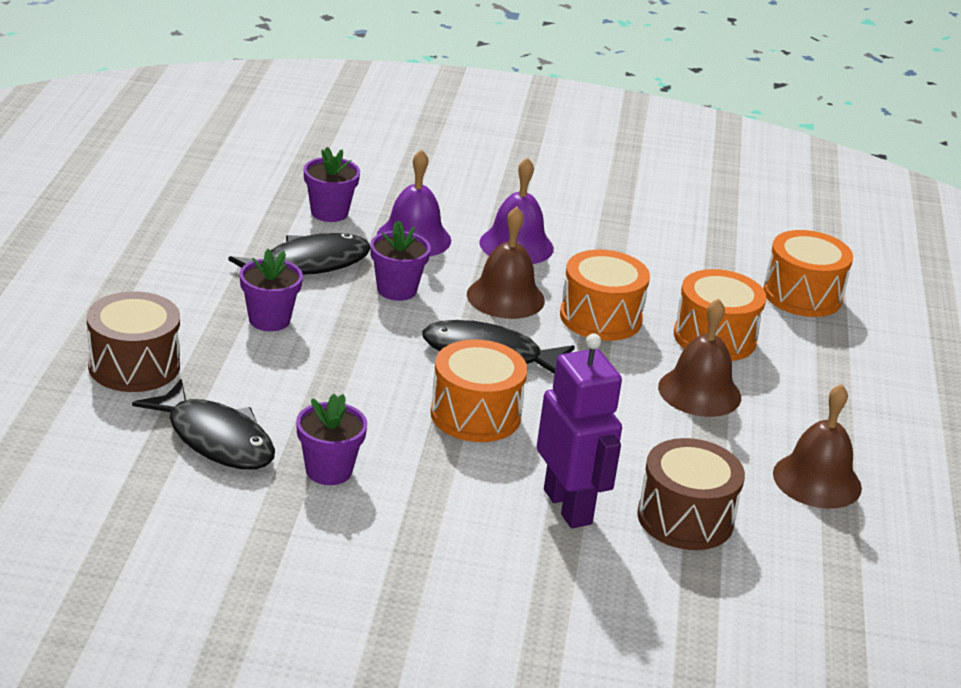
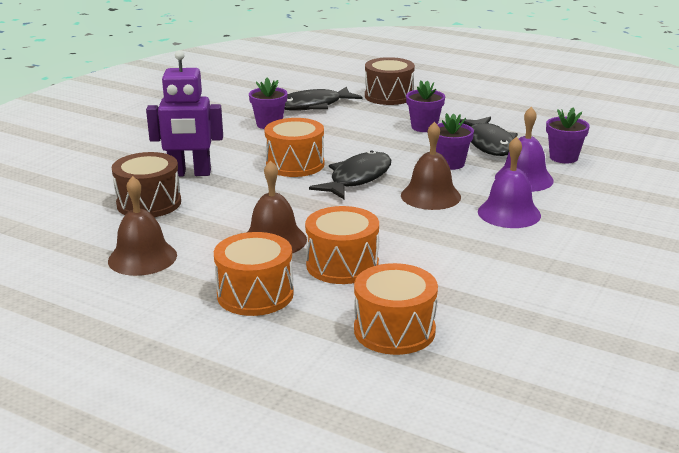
camera: 115 degrees right, 5 degrees down
(600, 317) = (390, 224): orange drum -> orange drum (255, 294)

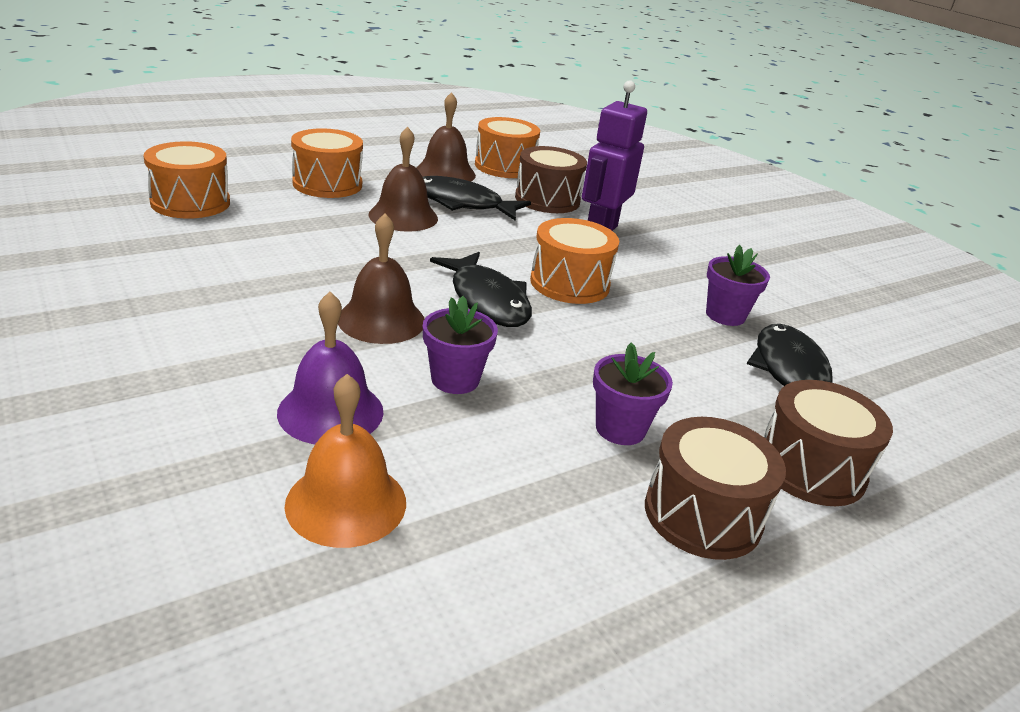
camera: 115 degrees right, 5 degrees up
(342, 265) = (315, 223): orange drum -> orange drum (504, 166)
(452, 107) = (702, 514): none -> brown drum
(489, 144) = (489, 456): black fish -> black fish (462, 203)
(509, 213) = (264, 344): purple bell -> none
(563, 157) = (346, 503): purple flower pot -> orange bell

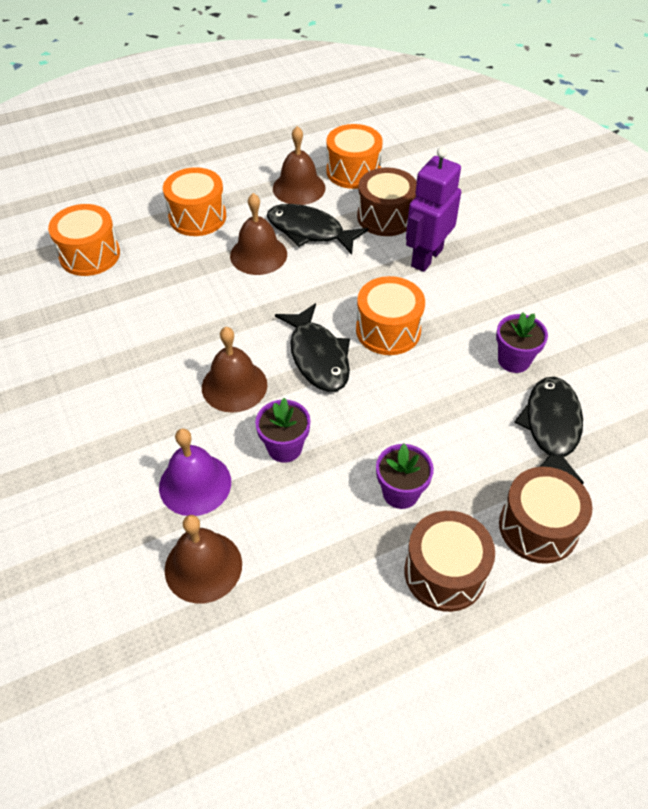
camera: 10 degrees right, 20 degrees up
(346, 503) = (203, 566): orange bell -> brown bell

